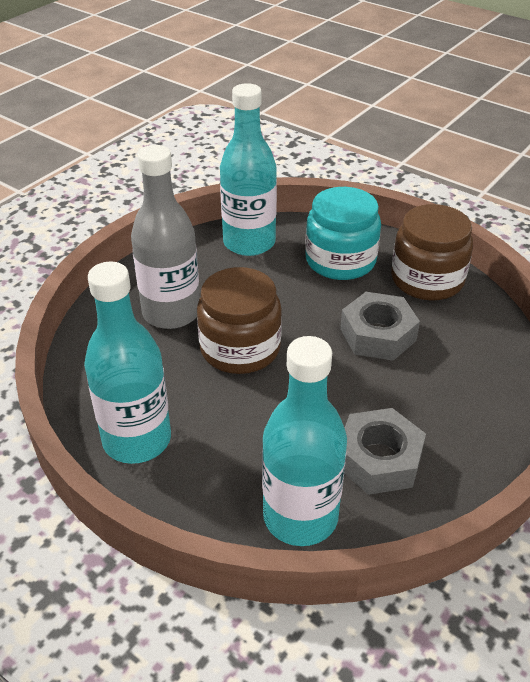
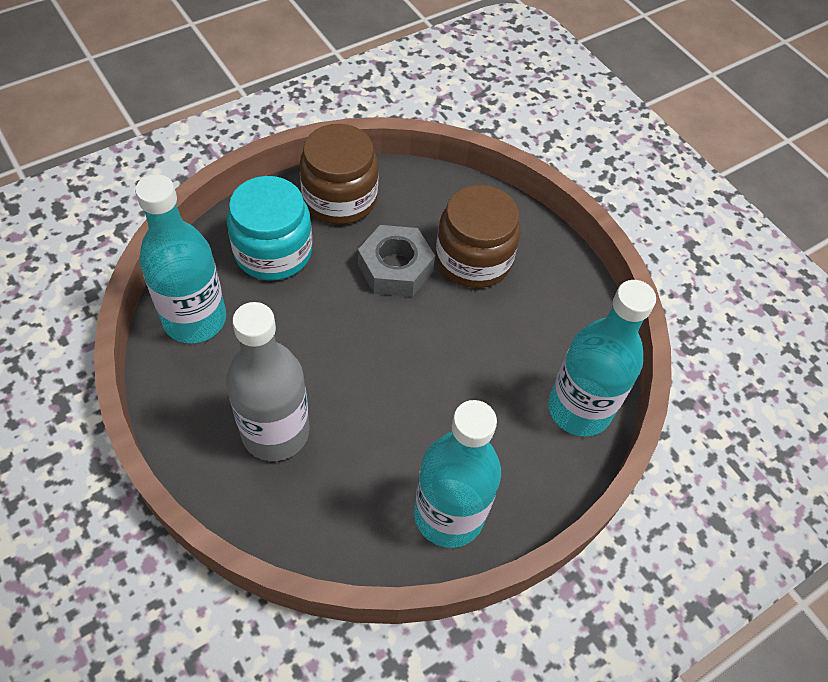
camera: 75 degrees left, 15 degrees up
(240, 348) = (362, 385): brown jar -> brown jar (473, 259)
(379, 459) = (539, 330): grey nut -> none

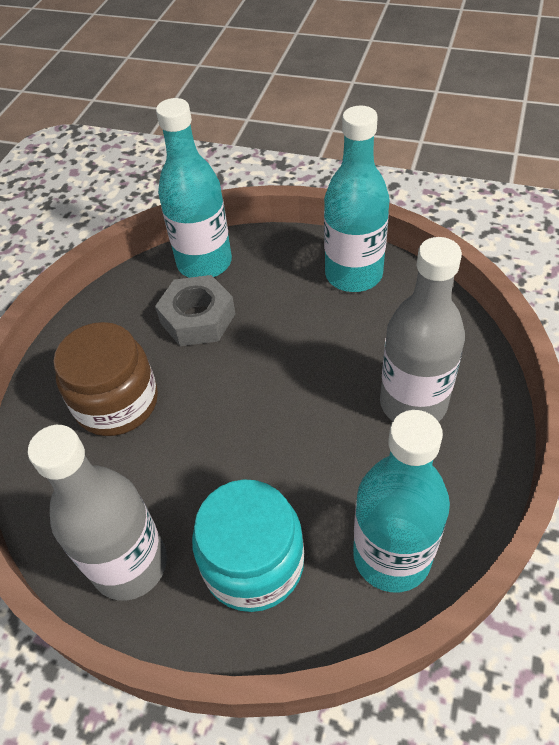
camera: 120 degrees left, 5 degrees down
(339, 198) = (130, 564): brown jar -> grey bottle
(395, 268) = (178, 449): grey nut -> grey nut (197, 318)

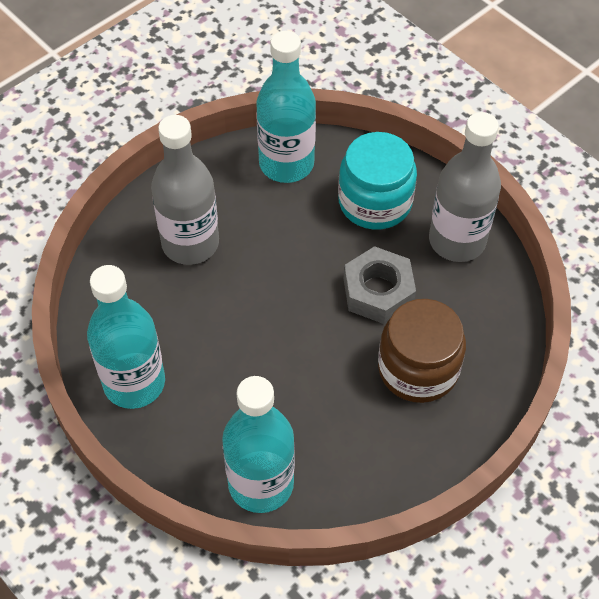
camera: 155 degrees left, 5 degrees up
(197, 318) = (306, 416): grey nut -> grey nut (378, 291)

